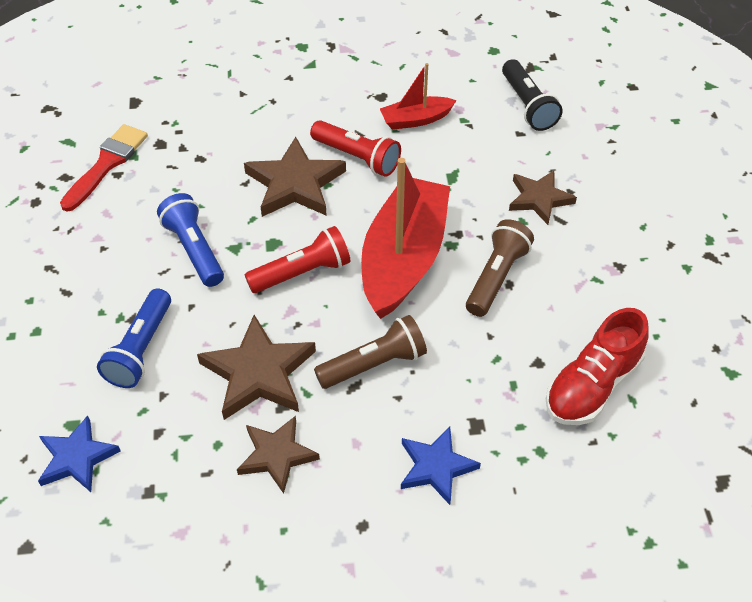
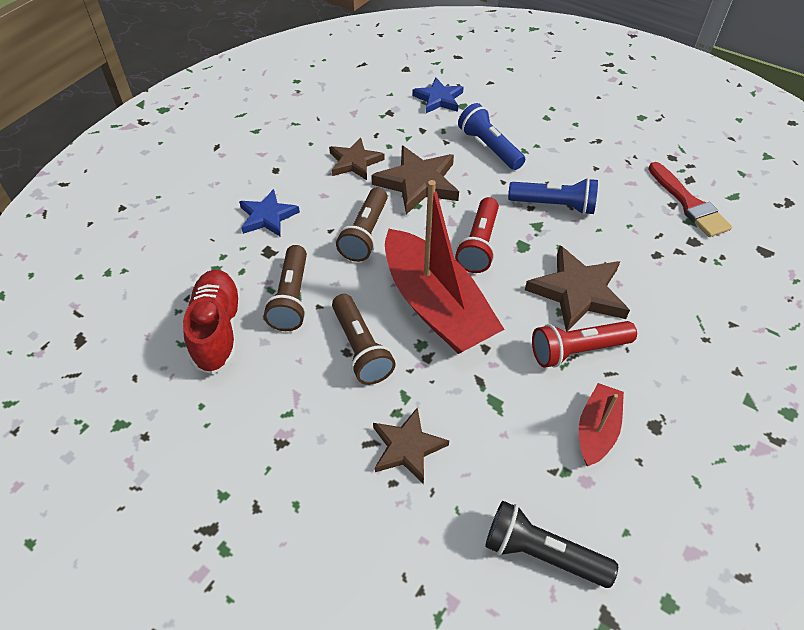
camera: 130 degrees right, 0 degrees up
(504, 361) = (291, 298): none -> brown flashlight

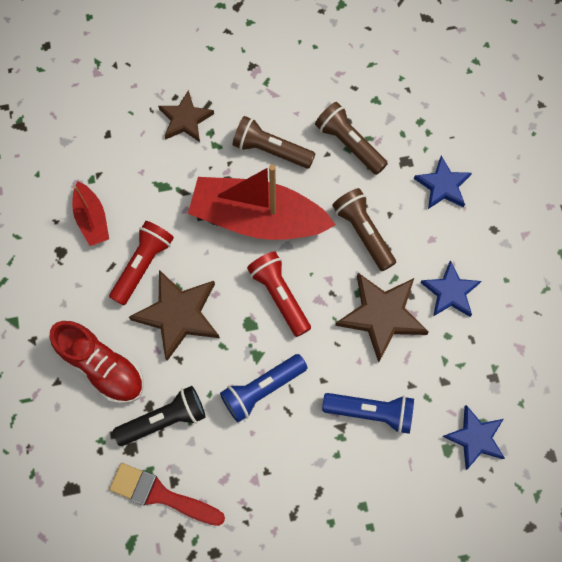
camera: 135 degrees right, 20 degrees up
(217, 330) = (363, 88): red shoe -> red shoe (102, 366)
(355, 162) = (450, 292): brown star -> blue star
(541, 553) = (72, 128): black flashlight -> black flashlight (164, 419)

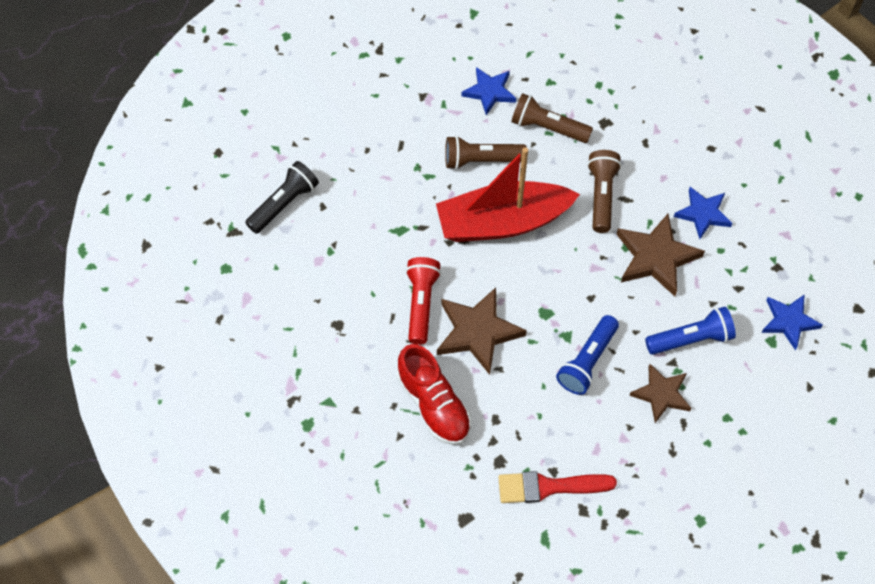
camera: 25 degrees left, 10 degrees down
(92, 219) = (351, 284): red boat -> none
(102, 366) = (434, 404): red shoe -> red shoe turned 45 degrees clockwise
(164, 419) = (516, 424): black flashlight -> black flashlight (284, 204)
(185, 119) = (388, 165): brown star -> brown star (661, 394)
(280, 295) = (558, 278): red flashlight -> none
(363, 232) = (601, 196): brown flashlight -> brown flashlight turned 60 degrees clockwise
(442, 185) = (648, 130): blue star -> blue star (489, 92)

